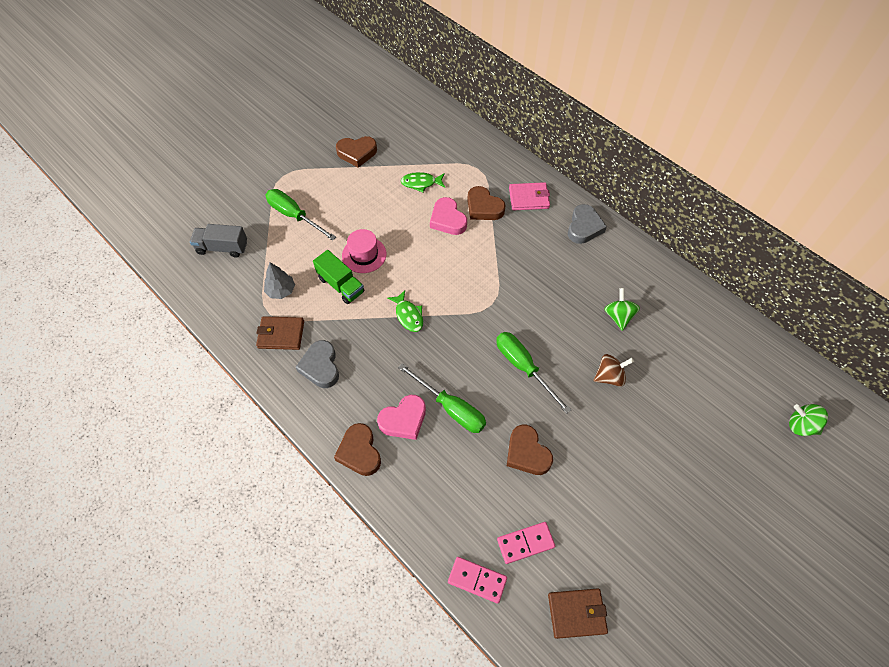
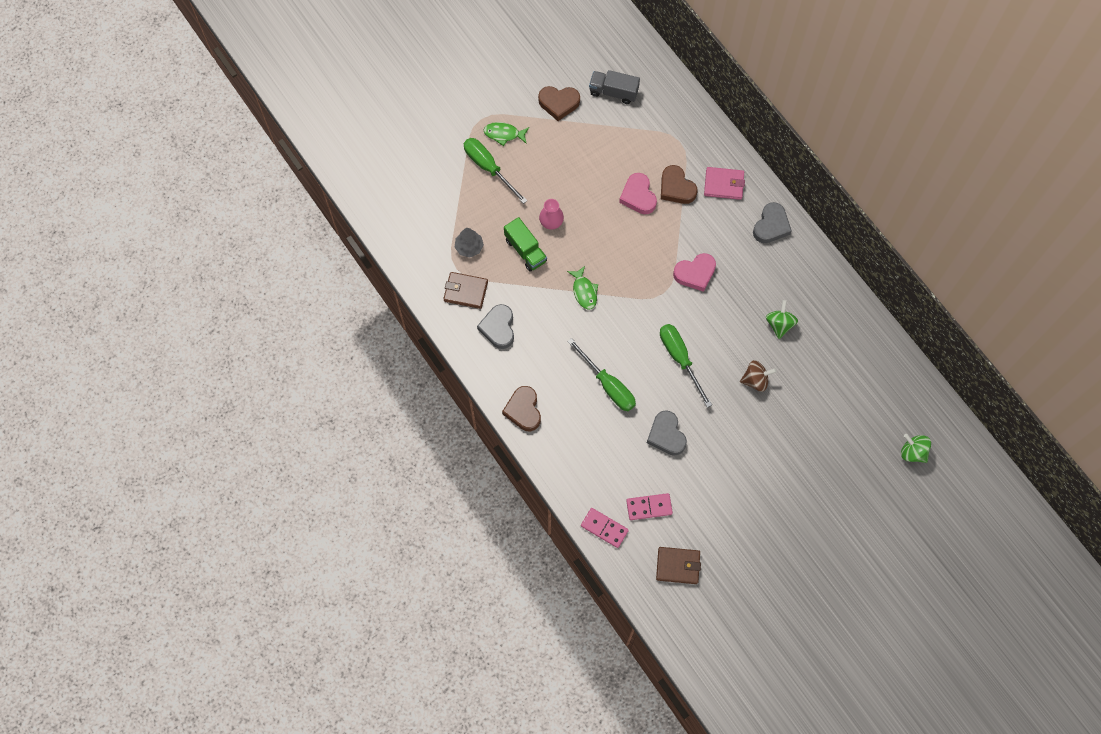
camera: 10 degrees right, 10 degrees up
(222, 248) = (417, 192): grey truck -> grey truck (613, 92)
(364, 255) = (551, 222): pink hat -> pink vase
(403, 420) = (565, 388): pink heart -> pink heart (695, 273)
(421, 183) = (618, 150): green fish -> green fish (504, 134)
(527, 453) = (666, 435): brown heart -> grey heart

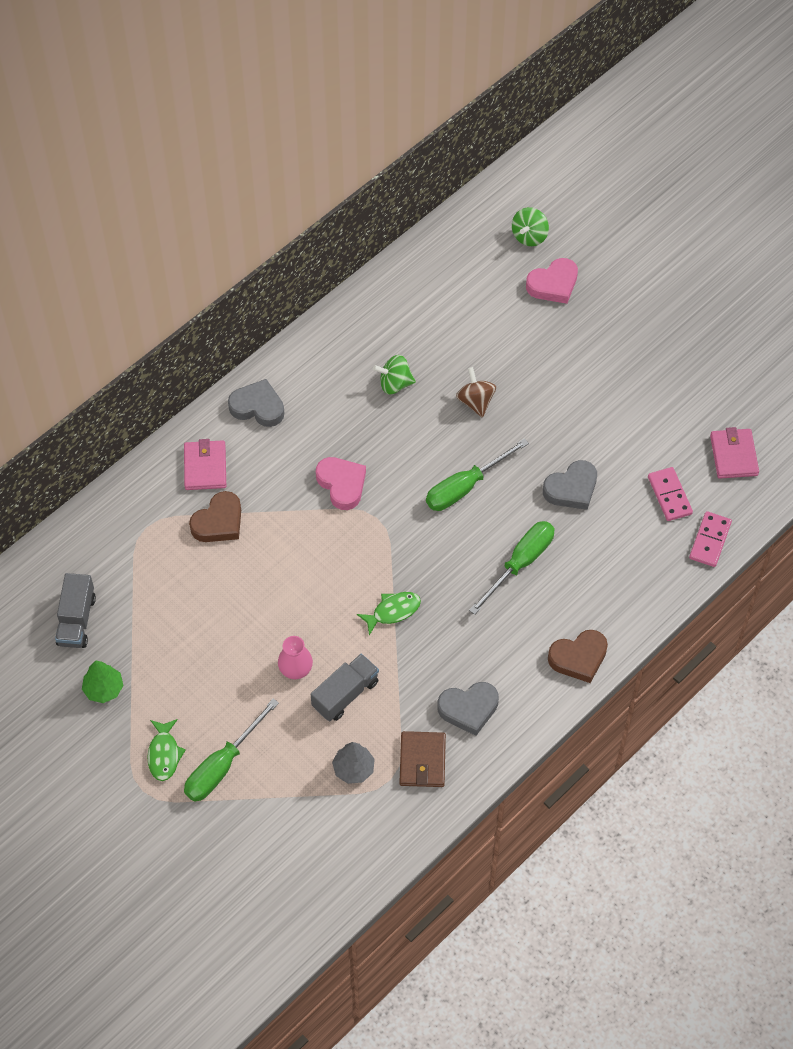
camera: 100 degrees left, 10 degrees down
(525, 250) = (345, 694): green truck -> grey truck
(559, 103) = (103, 689): brown heart -> green tree
(638, 196) = (238, 566): pink heart -> pink heart (553, 284)
(678, 566) = (733, 455): brown wallet -> pink wallet

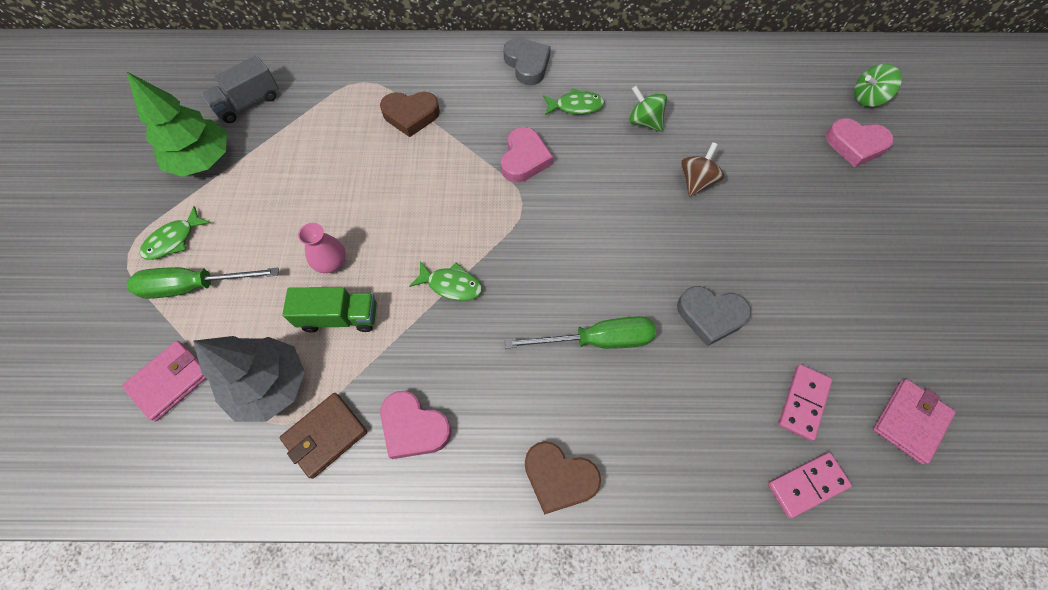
camera: 45 degrees right, 5 degrees up
(103, 689) = (202, 160): green tree -> green tree, size x1.74
(205, 467) = (446, 75): pink wallet -> pink wallet (170, 381)
(333, 412) = (576, 106): none -> green fish
(345, 694) = (339, 317): grey truck -> green truck
(353, 768) = (270, 385): grey tree -> grey tree, size x1.74
(465, 487) = (617, 238): green screwdriver -> none
(468, 709) = (414, 427): grey heart -> pink heart

